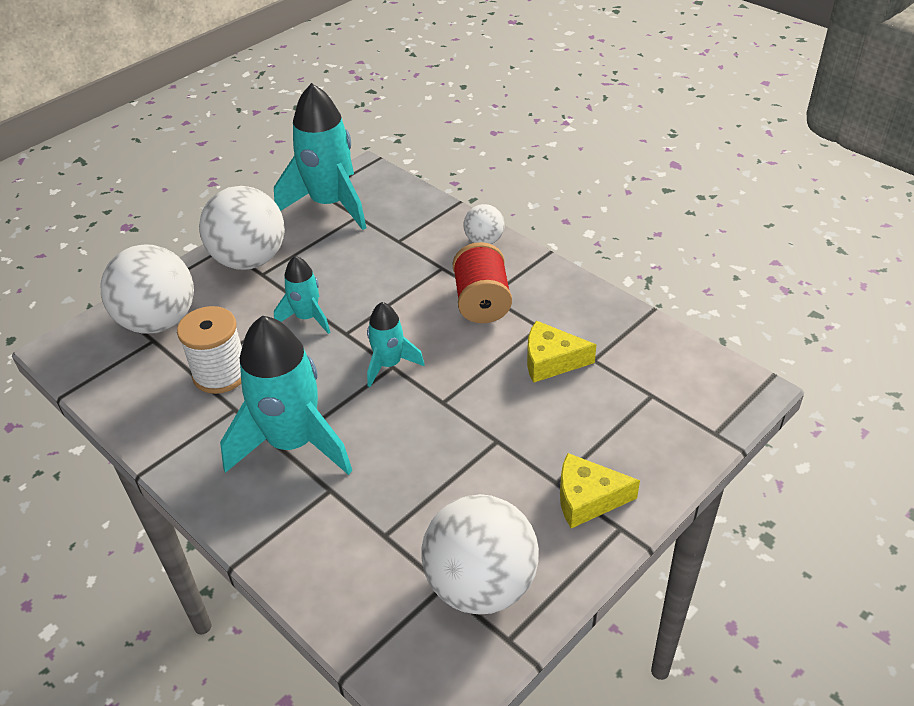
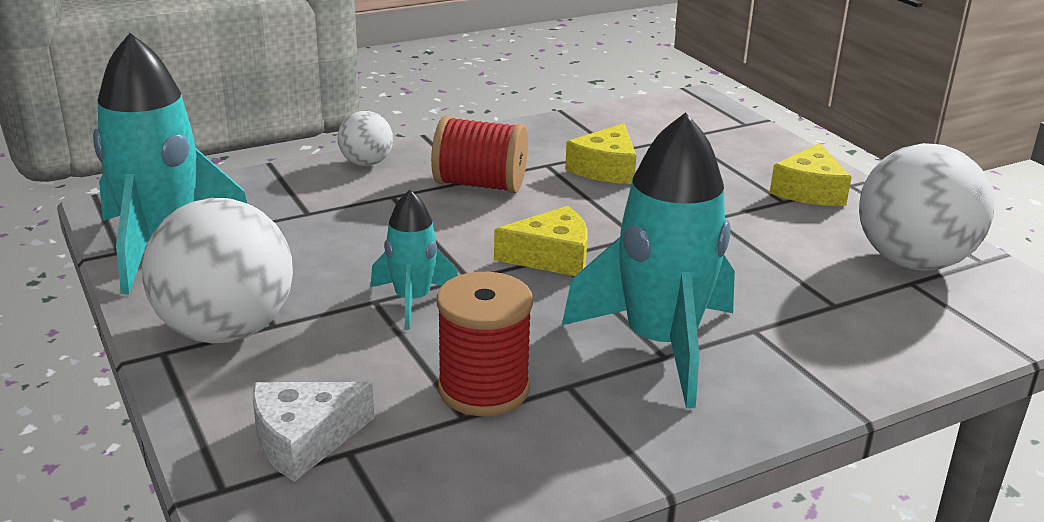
camera: 75 degrees left, 15 degrees down
(159, 321) = (304, 440): white ball -> white cheese
(220, 374) = (483, 389): white spool -> red spool
(389, 364) = (551, 257): turquoise rocket -> yellow cheese

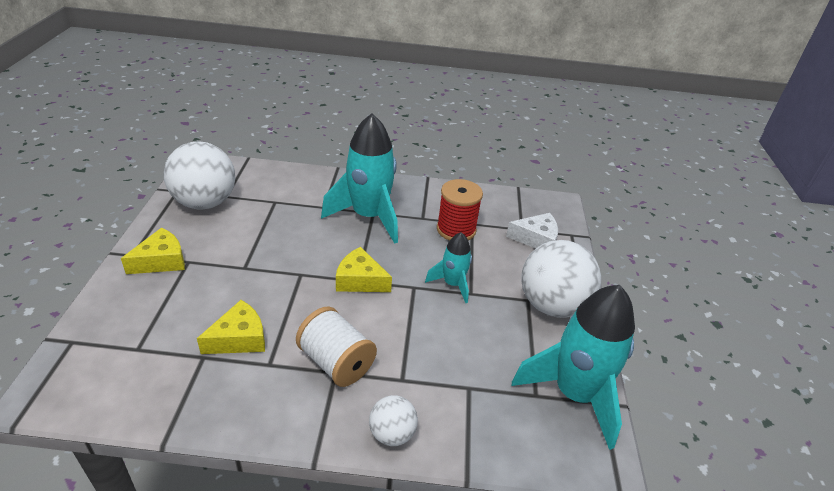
camera: 150 degrees left, 10 degrees up
(479, 185) = (336, 362): red spool -> white spool

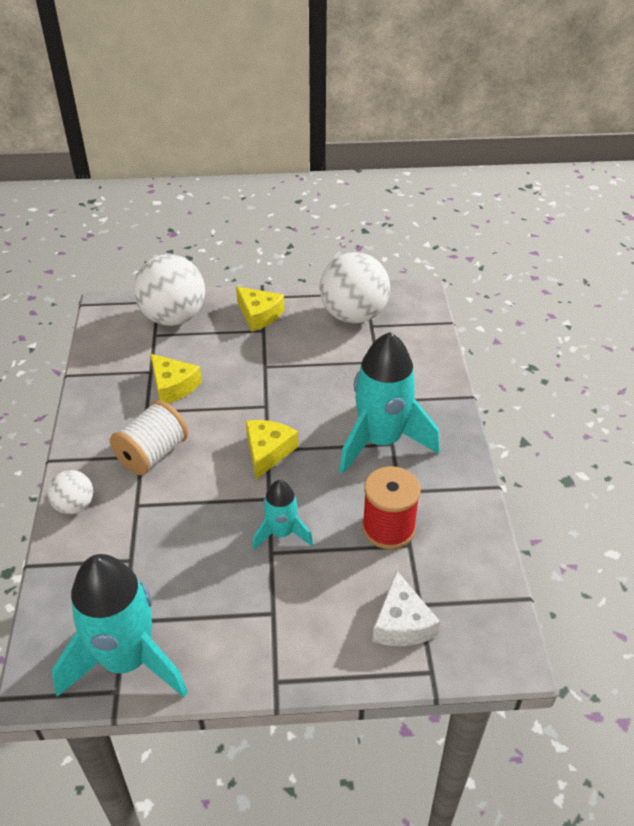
camera: 85 degrees right, 5 degrees up
(552, 305) = (268, 640): white ball -> white ball (173, 318)

